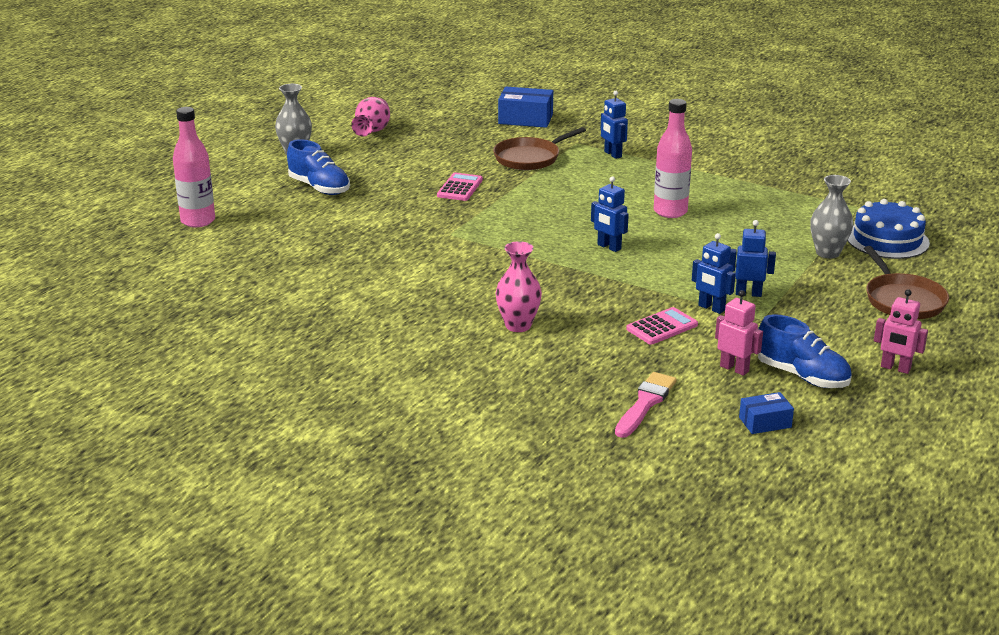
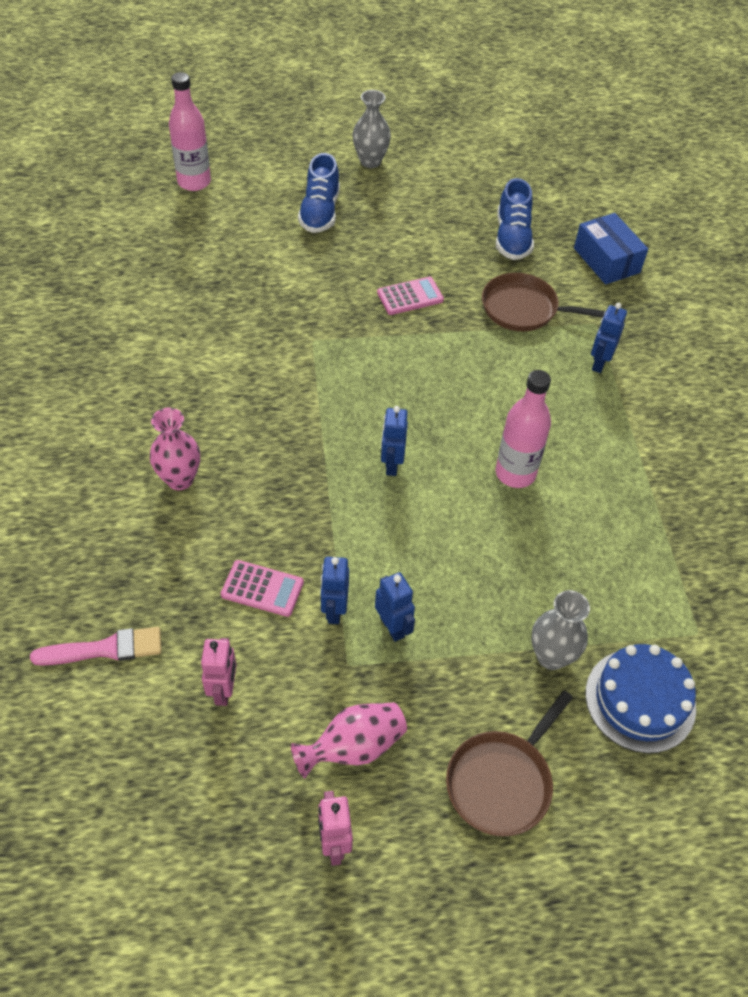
camera: 50 degrees right, 25 degrees up
(372, 131) = (463, 180): pink vase -> pink vase (354, 747)
(765, 422) = (134, 768): blue box -> none
(802, 376) = (252, 758): blue shoe -> blue shoe (512, 238)

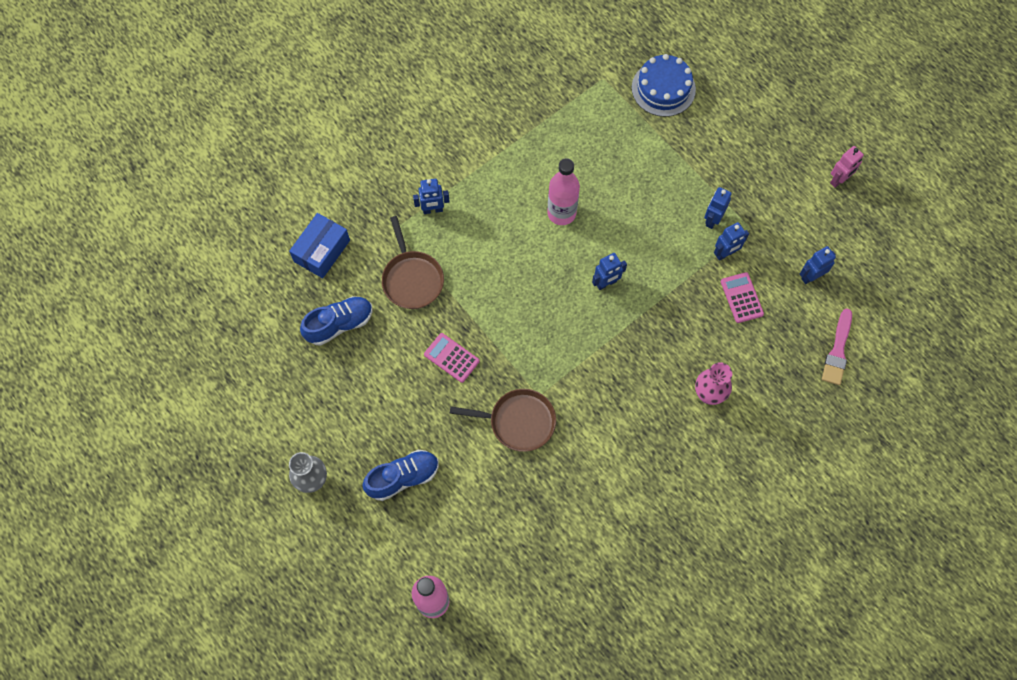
camera: 120 degrees left, 15 degrees up
(105, 649) = (837, 351): pink brush -> pink brush turned 120 degrees counterclockwise
(224, 690) = (811, 276): pink robot -> blue robot
(354, 747) = (789, 199): pink vase -> none
(501, 782) = (754, 127): brown pan -> brown pan (518, 421)
(551, 656) = (670, 138): grey vase -> none

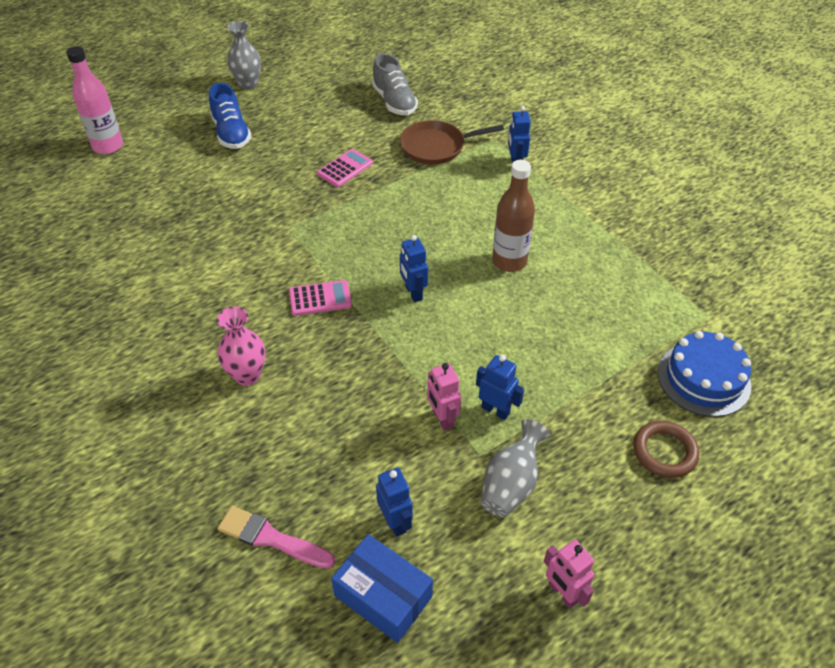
camera: 95 degrees right, 20 degrees down
(322, 251) = (472, 94): blue box -> blue box (383, 596)
(339, 324) = (394, 102): blue shoe -> grey shoe
(518, 421) = (263, 210): brown pan -> none
(561, 213) = (509, 261): pink bottle -> brown bottle
(725, 254) = (442, 419): blue robot -> pink robot
(729, 118) = (664, 452): none -> brown ring
(741, 298) = (374, 429): pink calculator -> pink calculator (320, 298)
(770, 209) = (510, 484): none -> grey vase

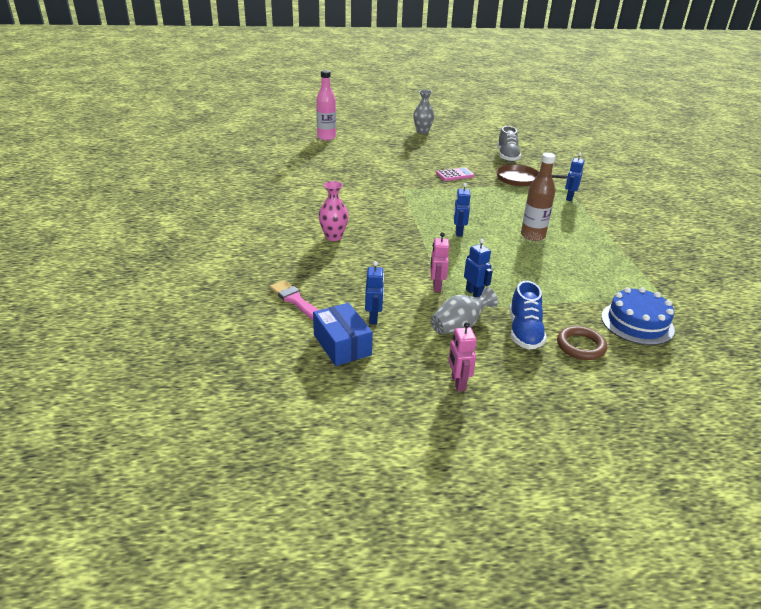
camera: 25 degrees right, 15 degrees down
(231, 133) = (398, 147): blue shoe -> blue shoe (524, 332)
(320, 298) = (399, 220): pink calculator -> none

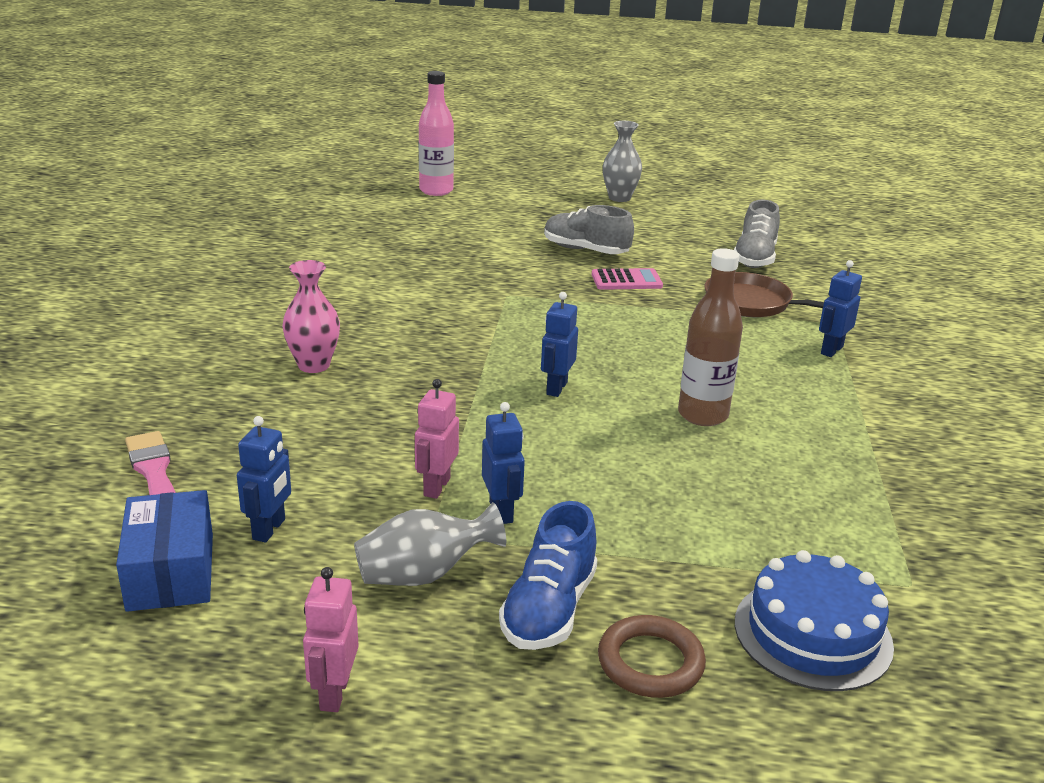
camera: 15 degrees right, 5 degrees down
(425, 161) = (585, 250): none -> grey shoe

